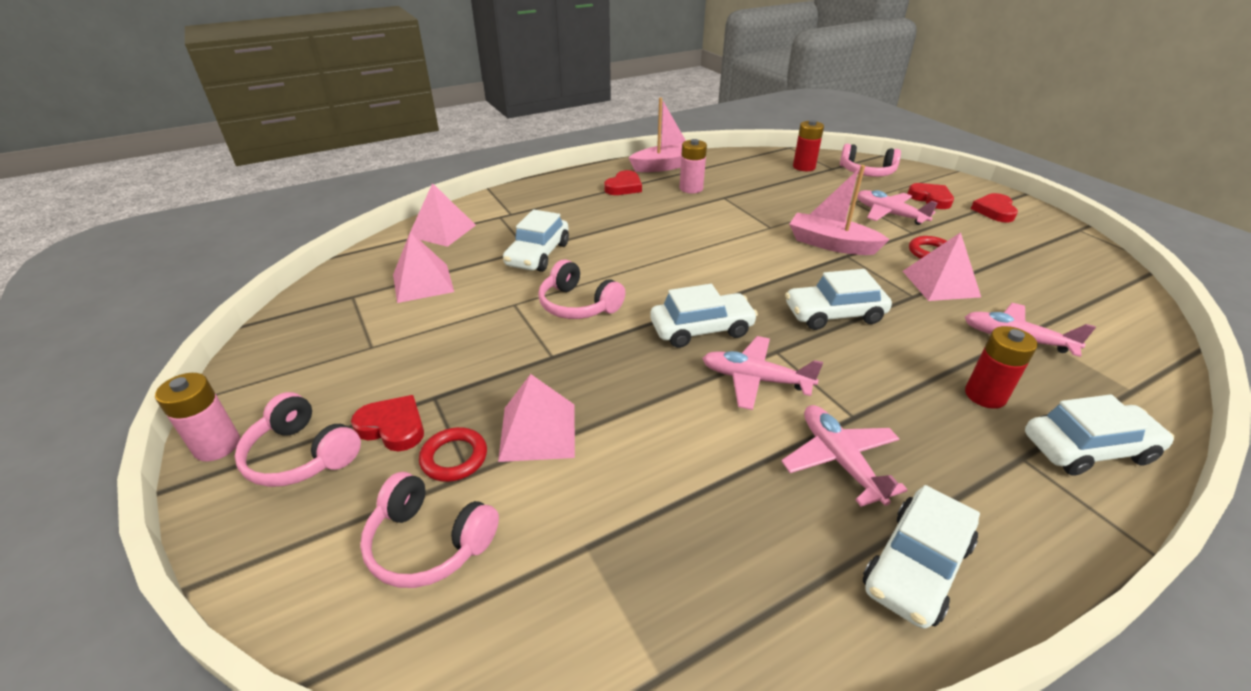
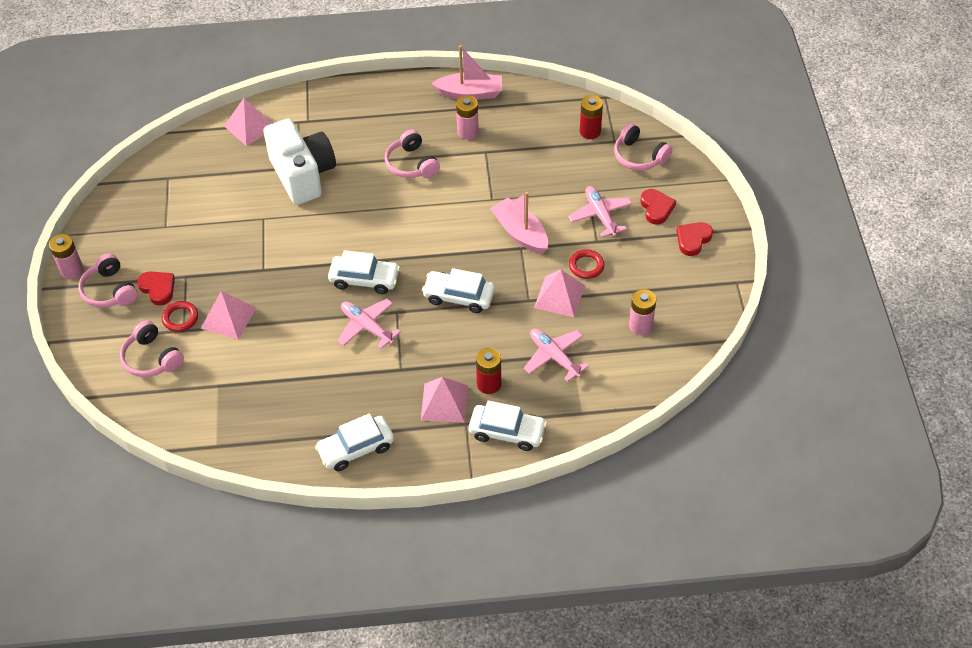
camera: 25 degrees right, 15 degrees up
(423, 283) = (215, 179): pink pyramid -> pink pyramid (444, 402)
(538, 255) = (303, 175): white car -> white camera
(578, 305) = (302, 233): pink headphones -> pink headphones (411, 164)
(624, 187) = (414, 113): red heart -> none
(839, 460) = (369, 389): pink plane -> none
(1055, 285) = (640, 326): none -> pink battery

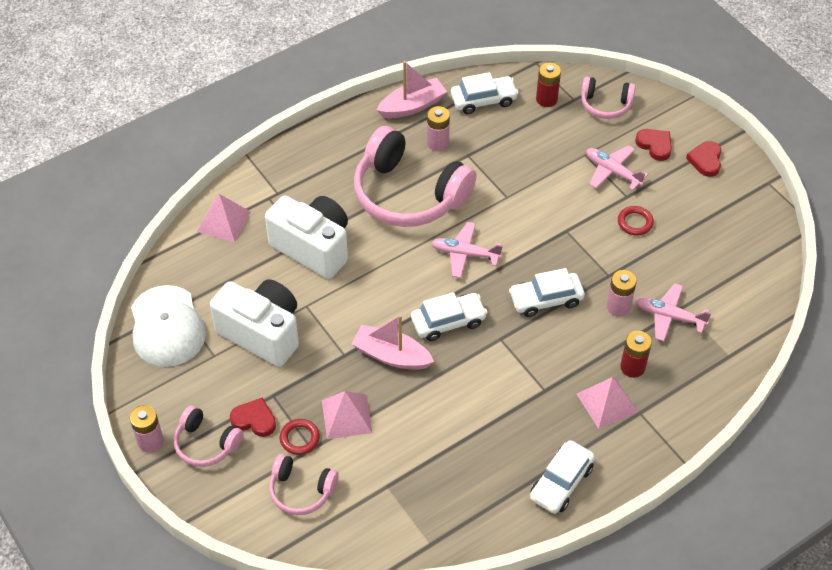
camera: 30 degrees left, 0 degrees up
(147, 189) = (167, 326): none -> white cap
(213, 225) = (262, 333): none -> white camera
(367, 327) = (484, 365): pink plane -> pink plane (465, 254)
(411, 164) = (409, 194): pink headphones -> pink headphones, size x2.00
(507, 432) = (681, 403): white car -> white car (483, 100)
(520, 233) = (556, 217): pink boat -> pink boat (391, 355)
(559, 296) = (633, 260): pink pyramid -> none
(640, 326) = (720, 256): pink battery -> pink battery (618, 307)

